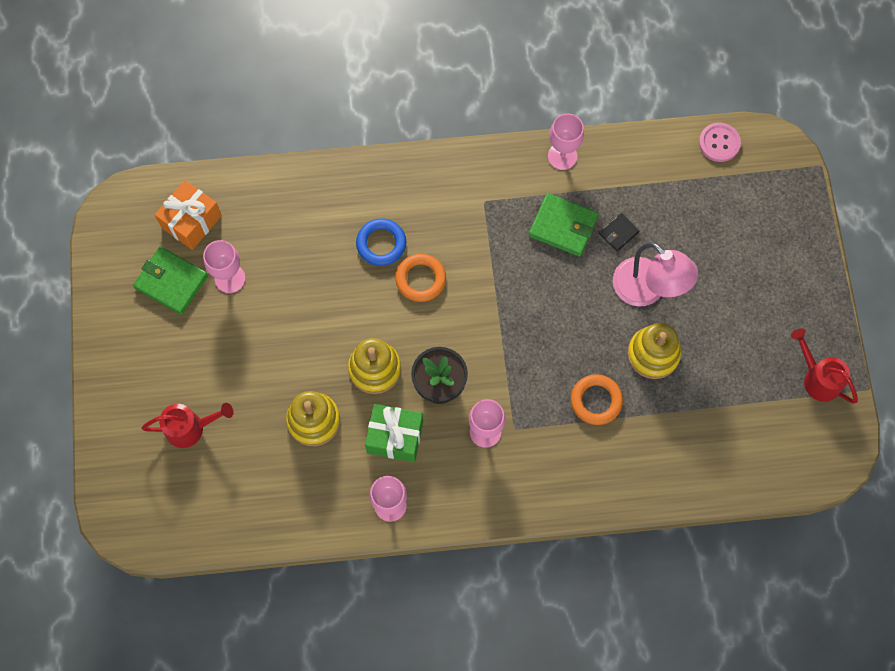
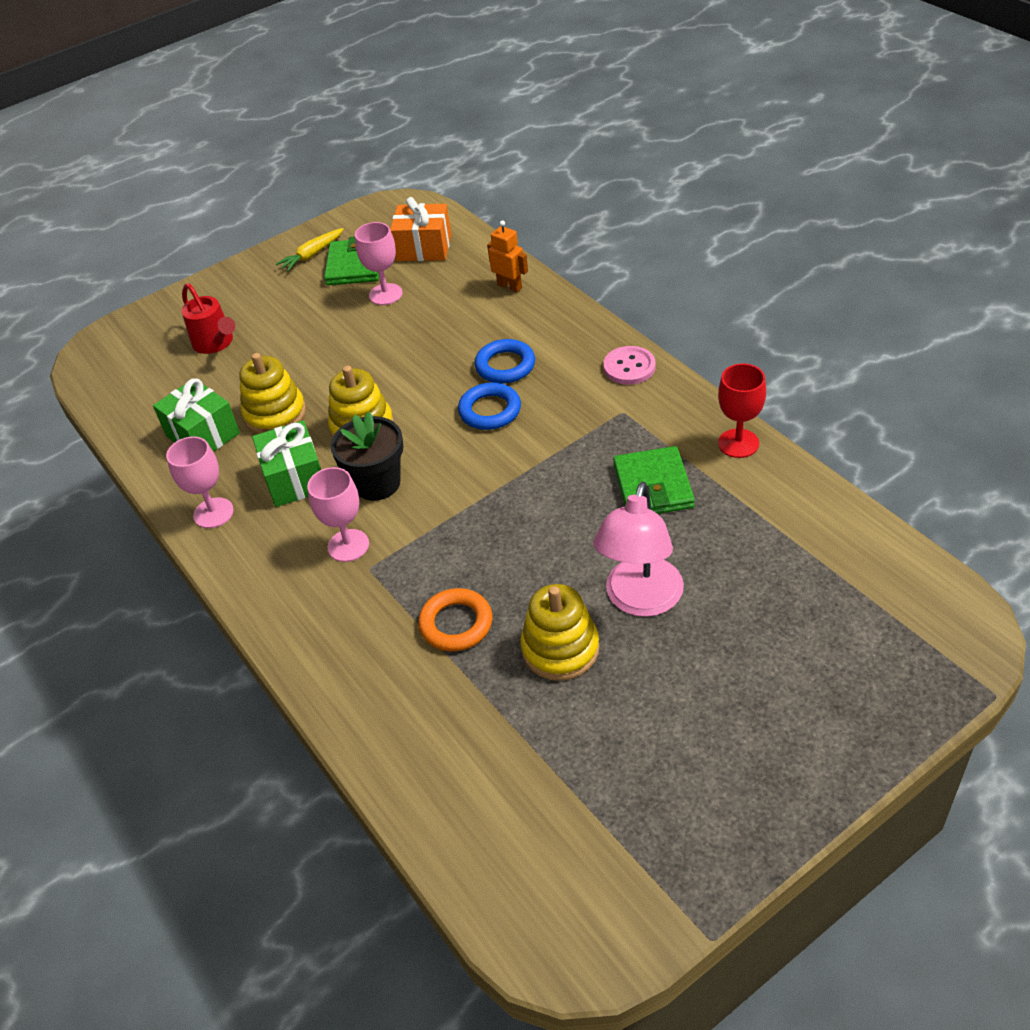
camera: 65 degrees right, 25 degrees down
(128, 306) = (312, 255): none -> yellow carrot
(293, 190) = (510, 286): none -> orange robot
(298, 480) = (203, 434): none -> green gift
(420, 279) = (490, 411): orange ring -> blue ring
(562, 156) = (738, 443): pink goblet -> red goblet
(618, 233) = (691, 537): black wallet -> none
(719, 143) = (907, 570): pink button -> pink button (629, 367)
(818, 378) = (673, 857): red watering can -> none

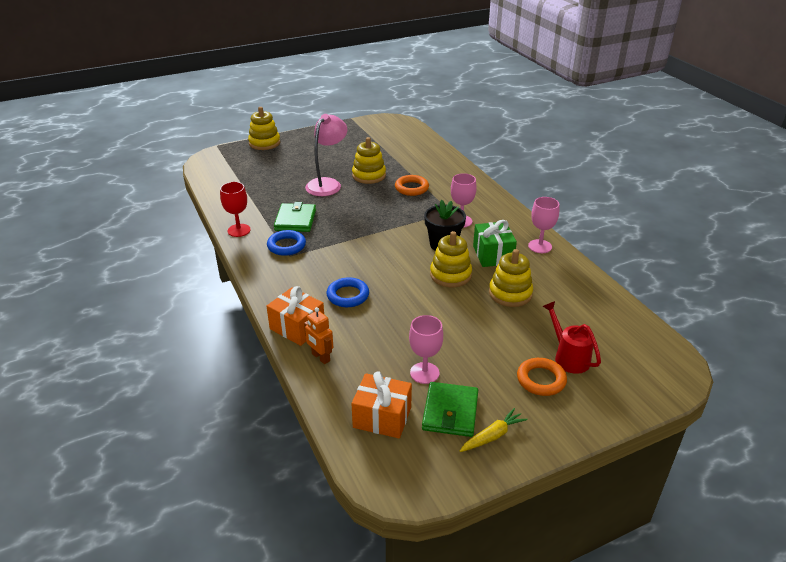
camera: 175 degrees left, 10 degrees down
(203, 434) = (559, 289): green gift -> none
(254, 313) = (541, 380): none -> orange ring
(490, 411) = (367, 270): blue ring -> blue ring (286, 246)
(554, 312) = (297, 327): none -> orange gift
(629, 367) = (269, 279): pink button -> none
(881, 733) = (264, 143): none -> yellow stacking toy

